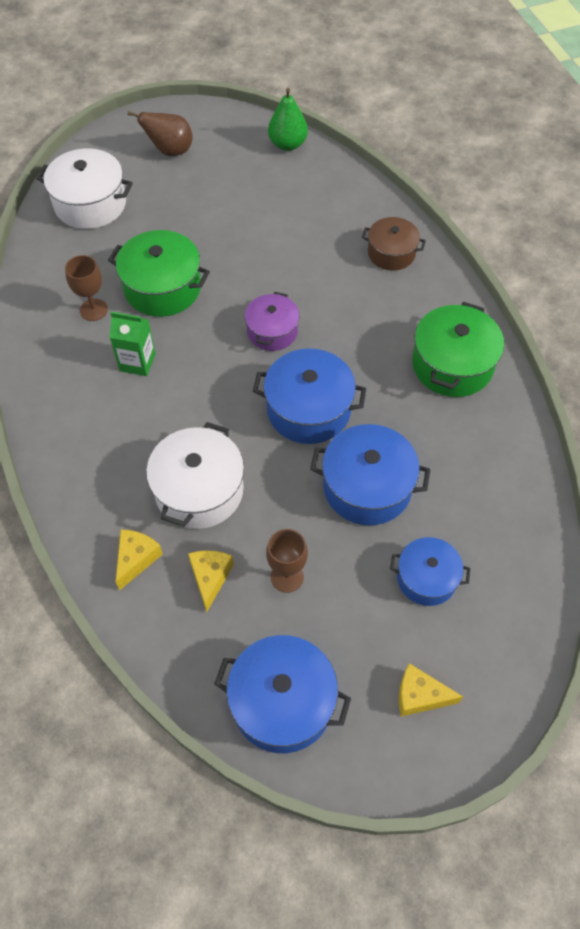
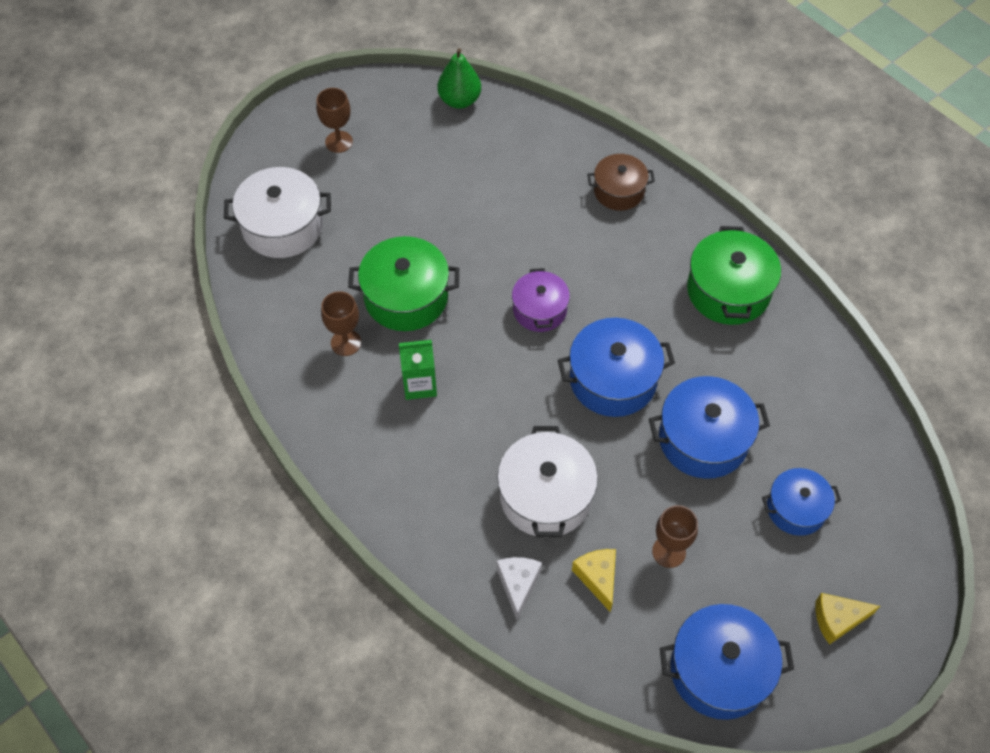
camera: 20 degrees left, 0 degrees up
(136, 559) = (518, 584): yellow cheese -> white cheese
(170, 151) = (339, 142): brown pear -> brown goblet

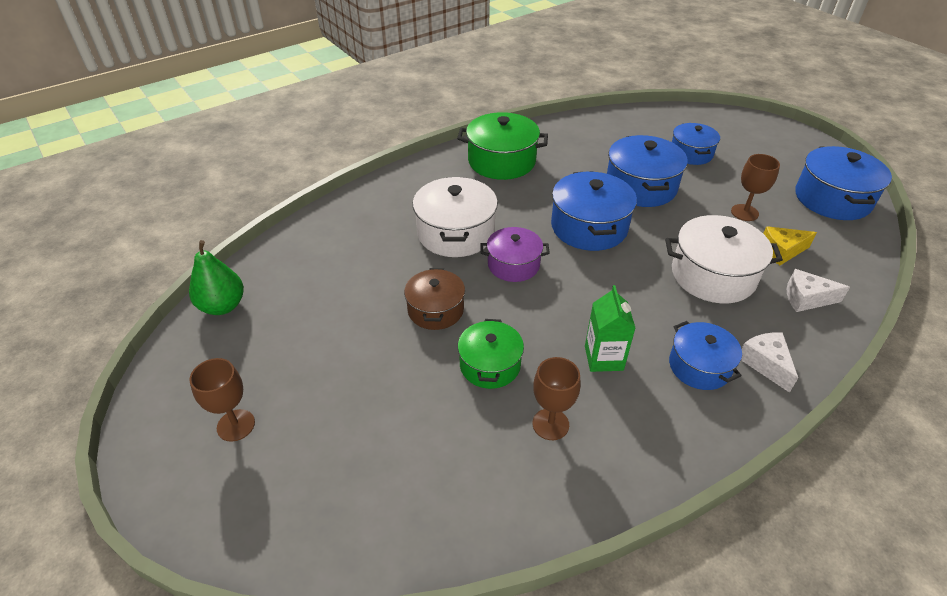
camera: 85 degrees left, 15 degrees down
(282, 226) = (360, 494): white pot -> white pot (455, 233)
(406, 297) = (490, 365): green pot -> green pot, size x0.64
(414, 463) = (699, 366): none -> blue pot
(421, 522) = (765, 364): none -> white cheese
(619, 191) = (386, 206): brown pot -> brown pot (435, 310)
(837, 619) = (771, 147): yellow cheese -> none

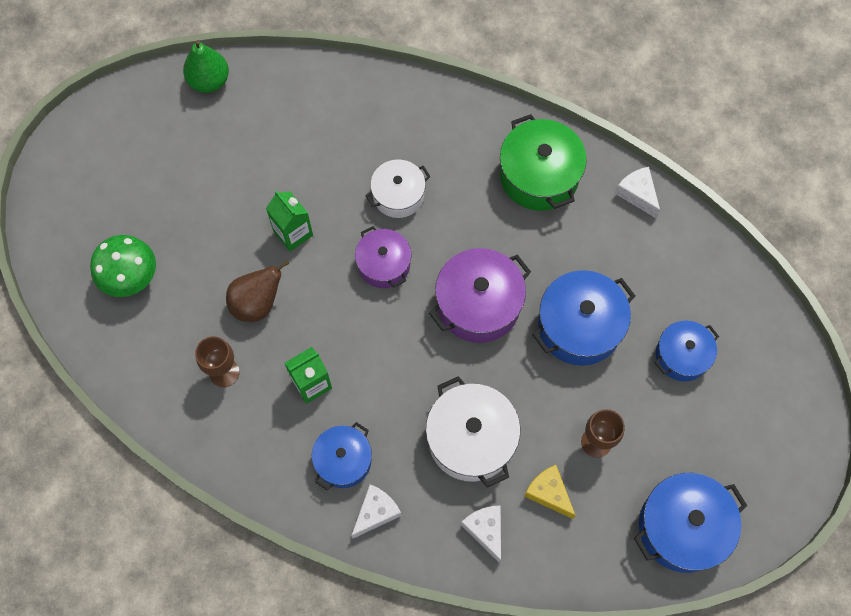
camera: 60 degrees right, 25 degrees up
(236, 425) = (115, 171): brown goblet -> none
(378, 465) = (131, 278): none -> green mushroom
(435, 310) = (293, 233): brown pot -> green carton
(455, 233) = (398, 195): white pot -> white pot, size x0.64
(490, 365) = (257, 303): green pot -> brown pear
(552, 128) = (637, 194): none -> white cheese
(589, 227) = (478, 304): blue pot -> purple pot

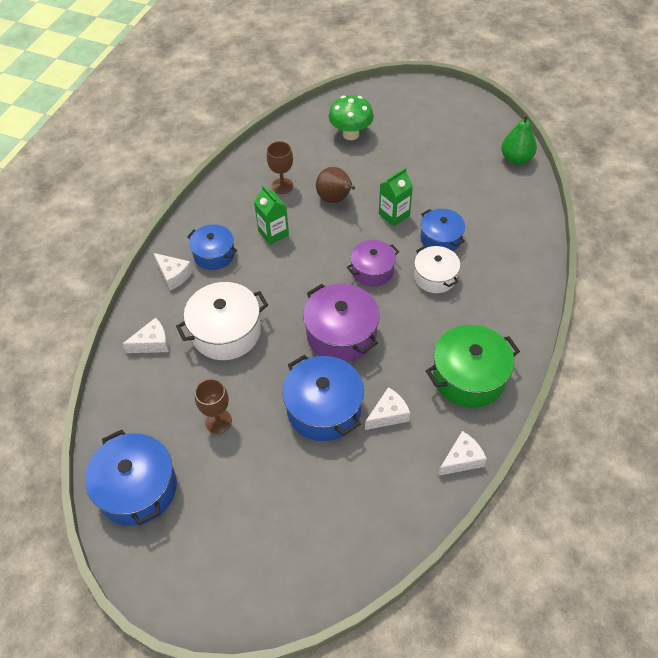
camera: 90 degrees right, 15 degrees down
(548, 493) = (178, 386): yellow cheese -> none
(586, 260) = (388, 415): none -> white cheese
(682, 356) = (297, 494): blue pot -> blue pot (440, 239)

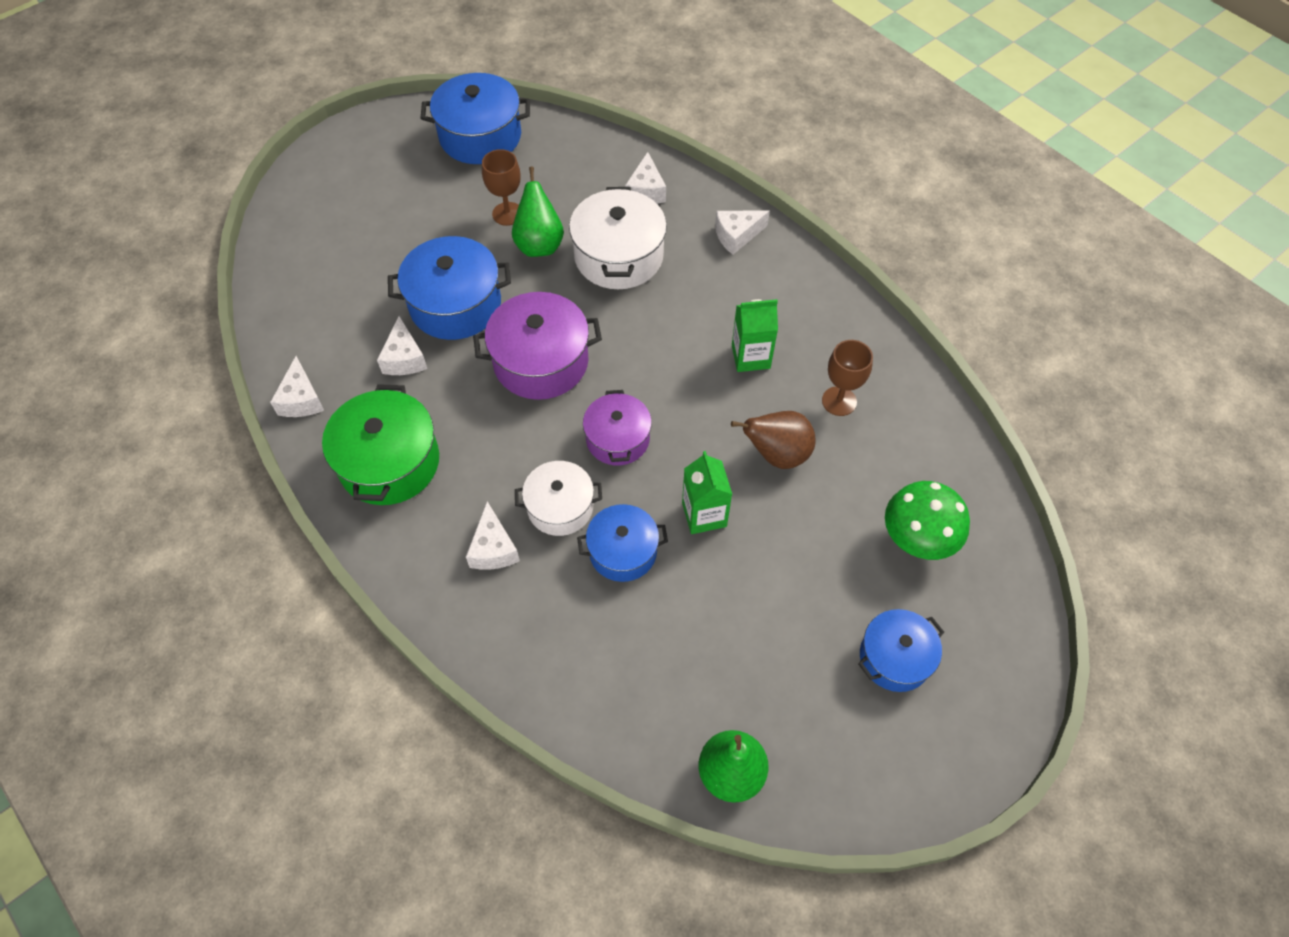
camera: 115 degrees right, 5 degrees up
(214, 254) = (748, 283): blue pot -> blue pot (895, 658)
(239, 385) = (539, 245): none -> green pear
(482, 295) = (493, 548): none -> white cheese

